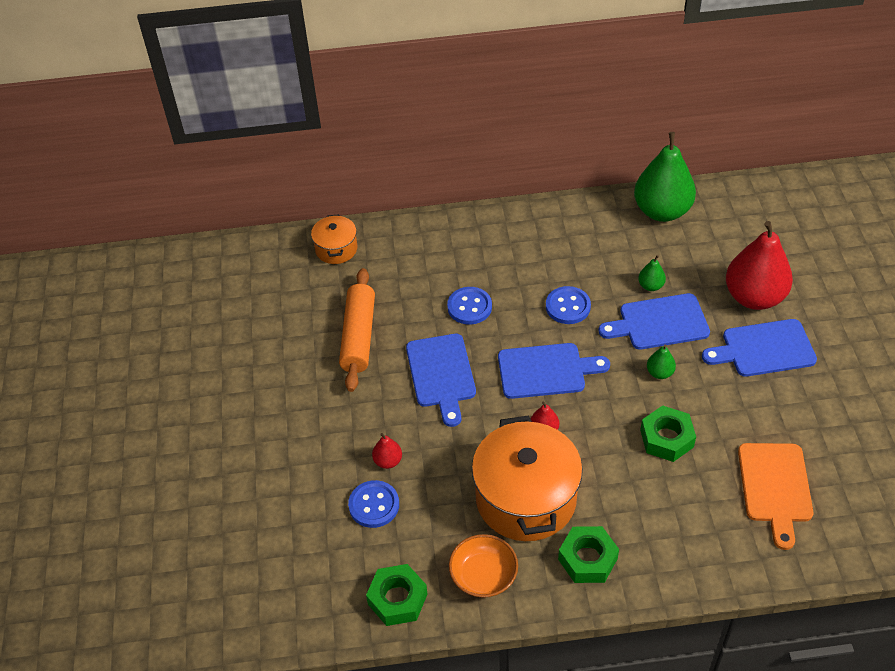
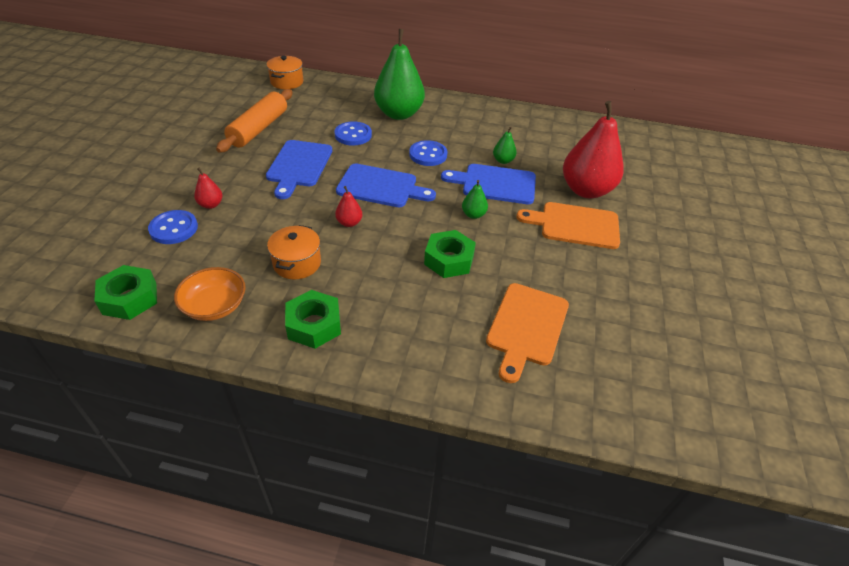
camera: 15 degrees right, 5 degrees down
(526, 498) = (297, 263): orange pot -> orange pot, size x0.50
(662, 211) = (541, 122): green pear -> green pear (399, 114)
(764, 349) = (575, 225): blue cutting board -> orange cutting board

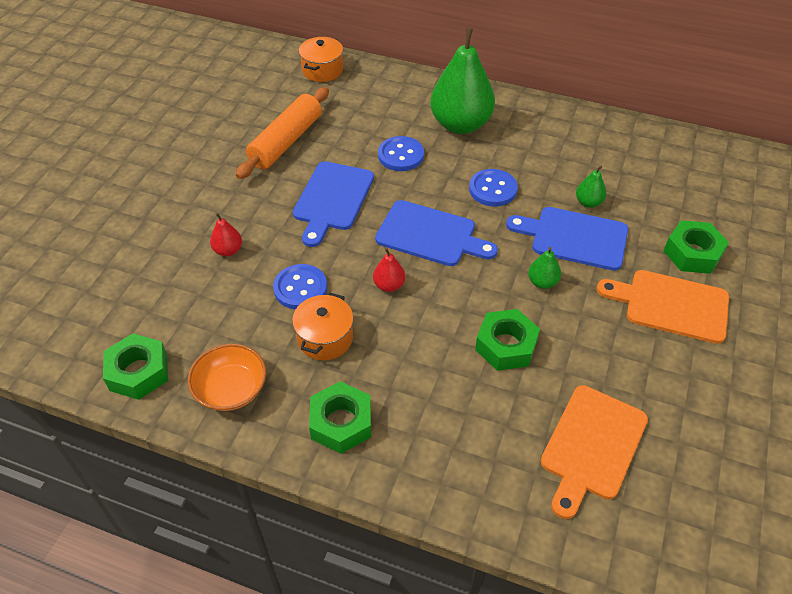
camera: 10 degrees right, 5 degrees up
(174, 228) = (186, 281): blue button -> blue button (300, 288)
(586, 190) = (692, 253): red pear -> green nut

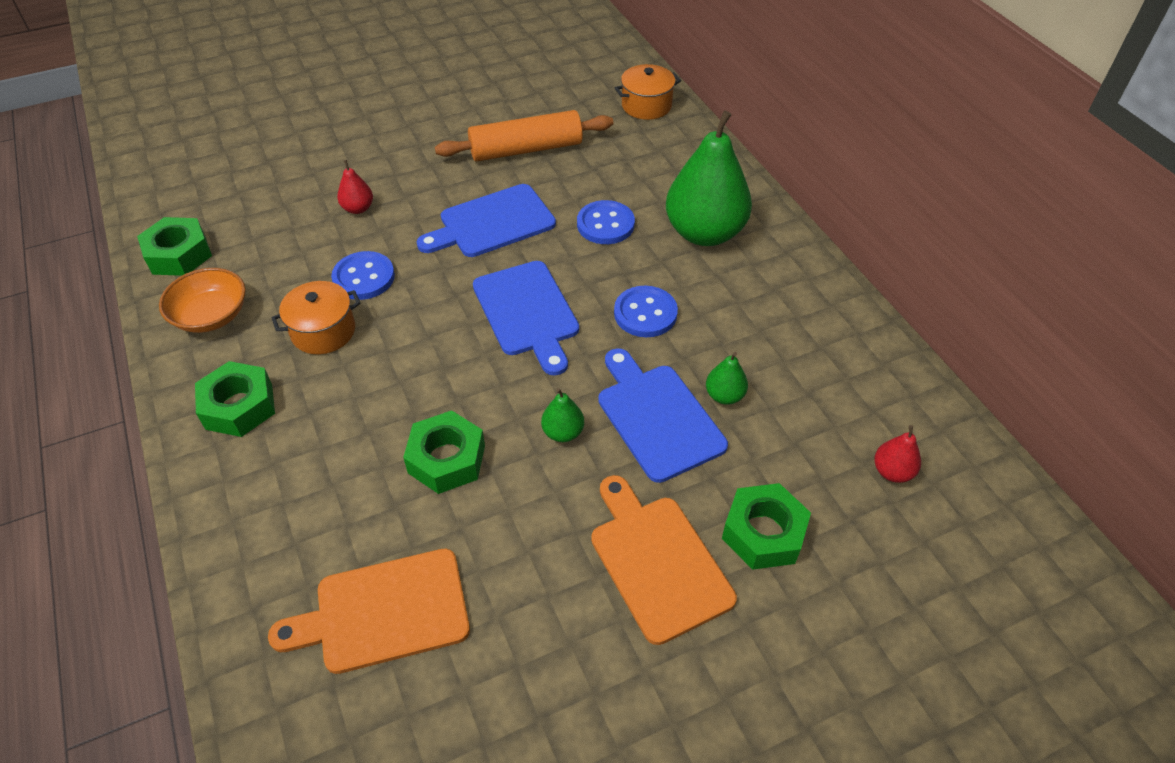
camera: 45 degrees right, 0 degrees up
(389, 285) = (431, 328): red pear -> red pear (892, 471)

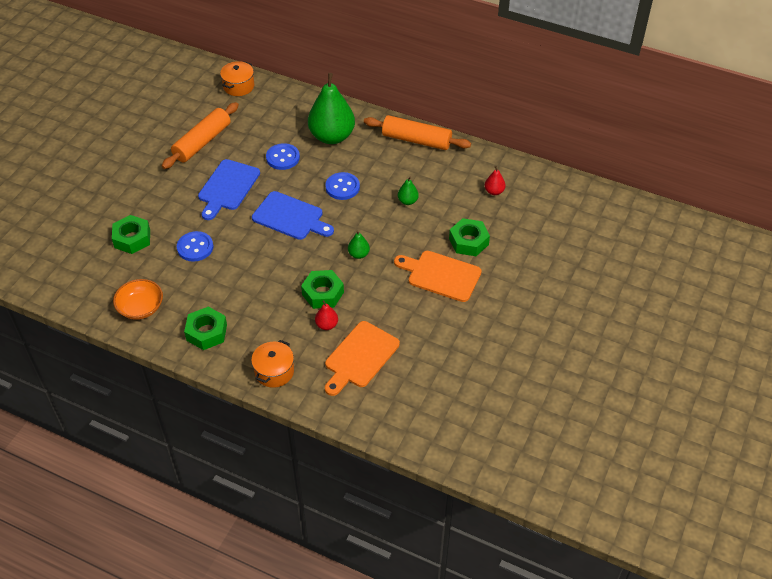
camera: 40 degrees left, 0 degrees up
(179, 254) = (83, 293): green nut -> green nut (132, 238)
(323, 331) = (205, 281): orange pot -> orange pot (274, 371)
(358, 208) = (150, 219): red pear -> red pear (327, 325)
(657, 417) = (390, 225): blue cutting board -> none
(831, 308) = (416, 140): none -> orange rolling pin

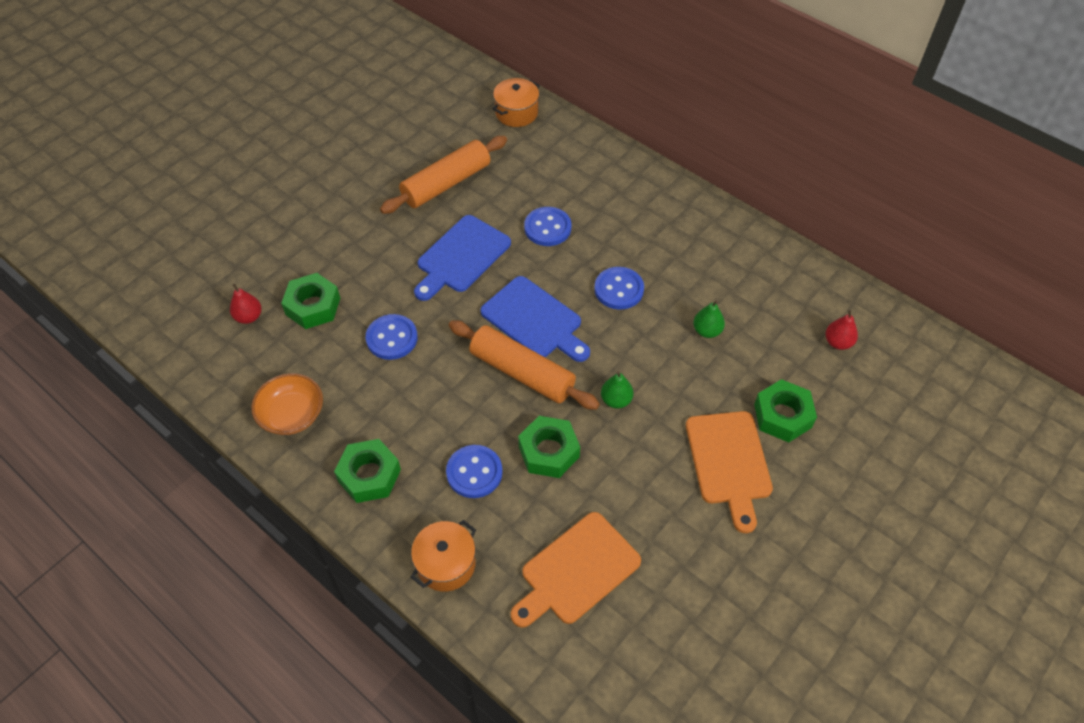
camera: 15 degrees right, 5 degrees up
(277, 316) = (474, 472): none -> blue button
(327, 325) = (541, 505): red pear -> red pear (249, 317)
(332, 136) = (623, 210): green pear -> none
(416, 140) = (741, 239): orange rolling pin -> orange rolling pin (522, 373)
(441, 275) = (729, 462): orange cutting board -> orange cutting board turned 135 degrees counterclockwise

